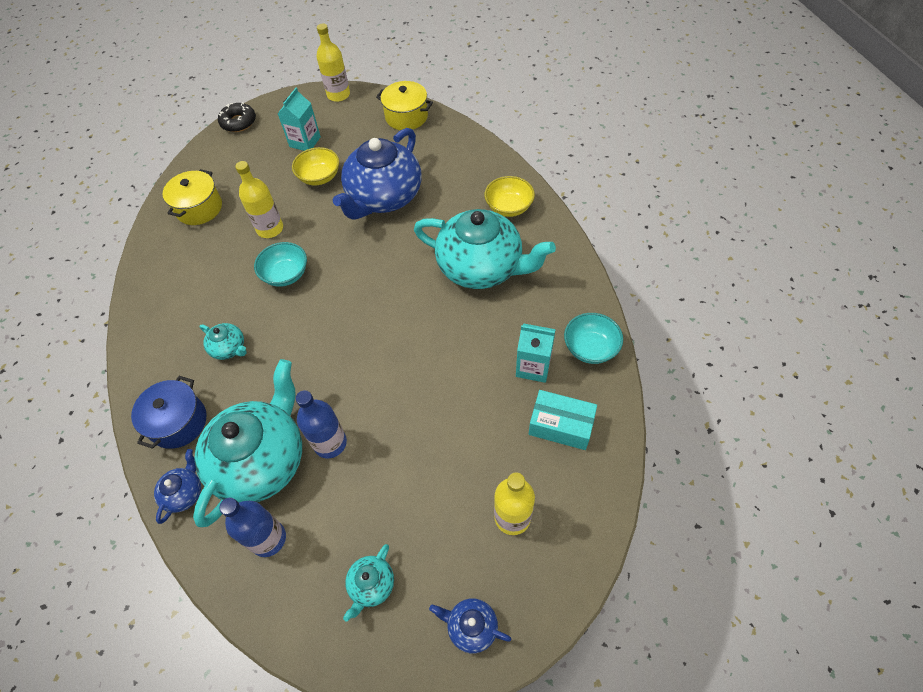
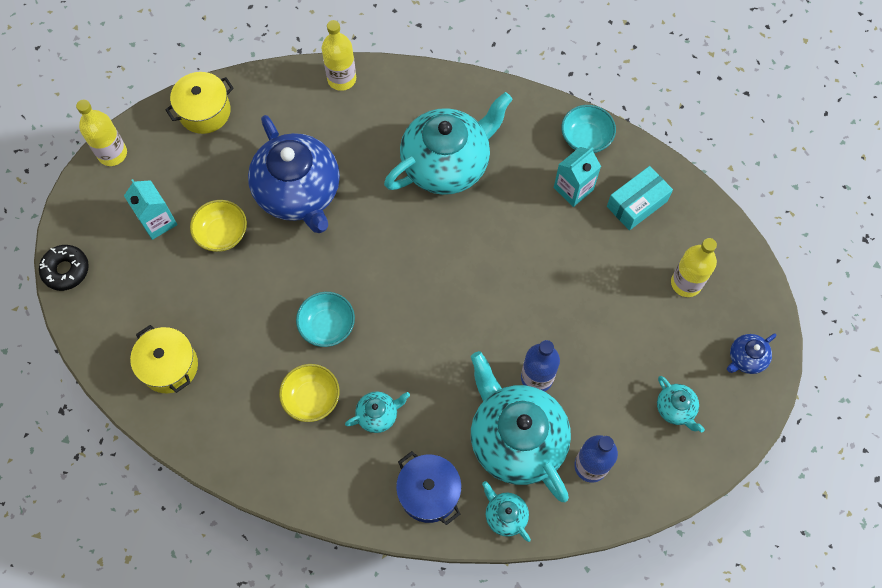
camera: 60 degrees left, 10 degrees up
(184, 493) = (505, 515): blue teapot -> turquoise teapot
(270, 229) = (256, 312): yellow bottle -> yellow bottle (341, 79)
(509, 207) = (397, 100): yellow bowl -> yellow bowl (311, 398)

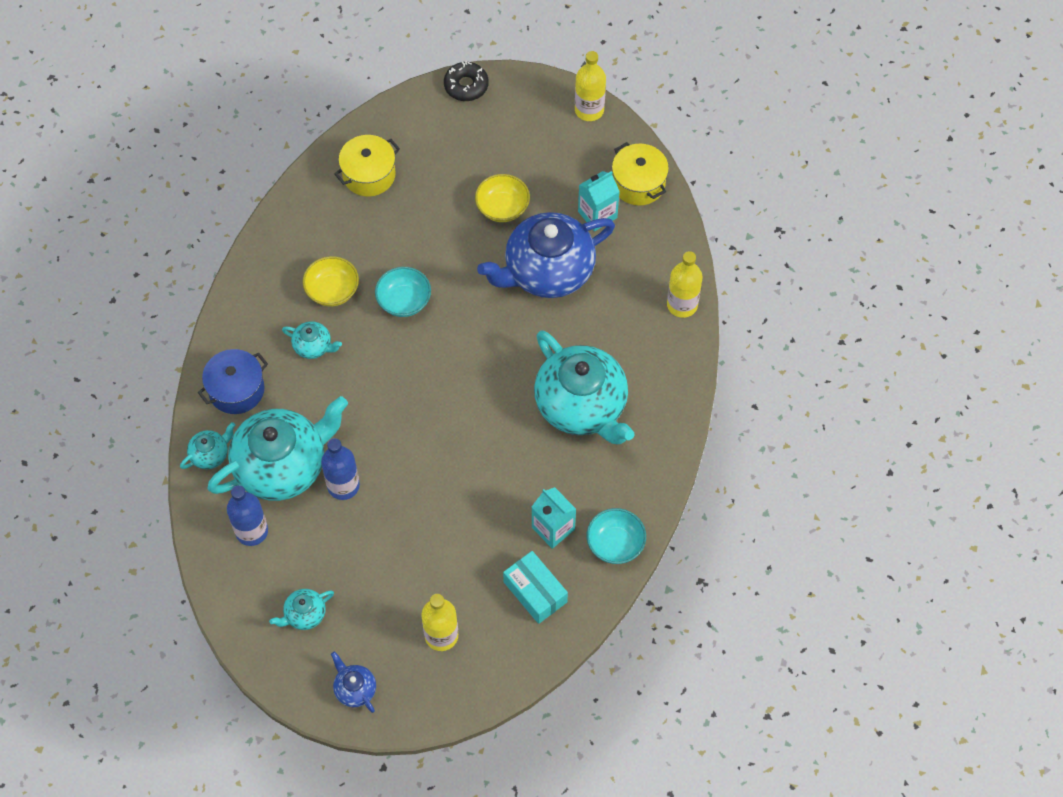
camera: 90 degrees right, 5 degrees down
(158, 221) = (516, 153): turquoise carton -> turquoise carton (597, 214)
(378, 414) = (313, 346): turquoise teapot -> turquoise teapot turned 45 degrees counterclockwise

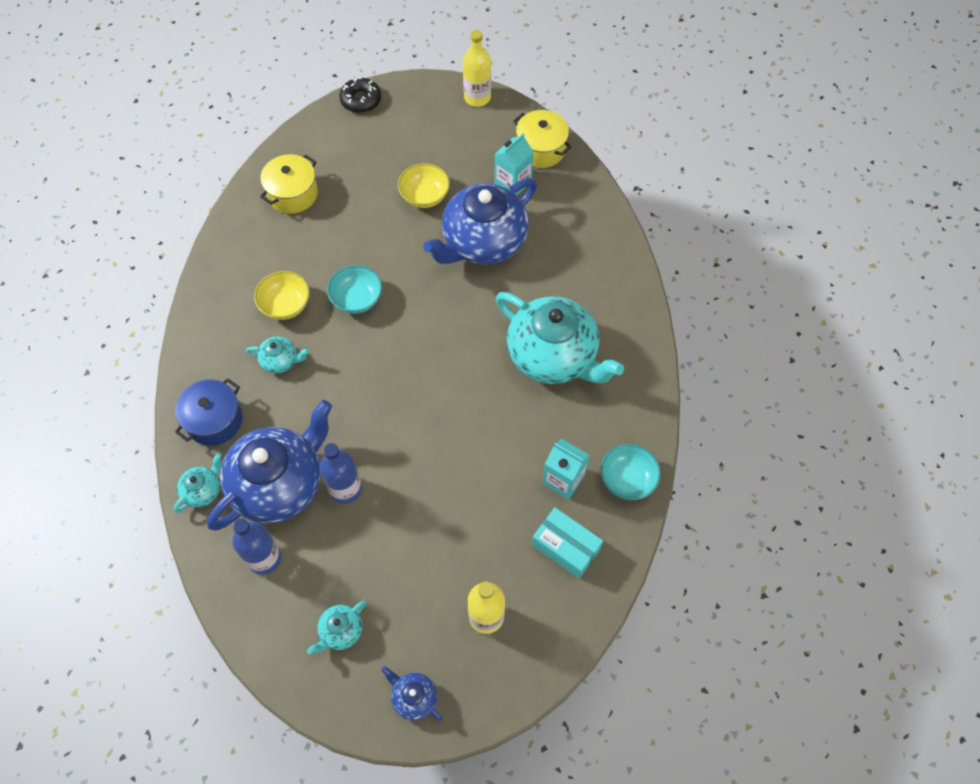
camera: 15 degrees left, 0 degrees up
(282, 465) = (279, 483): turquoise teapot -> blue teapot
(682, 305) = (615, 244): yellow bottle -> none

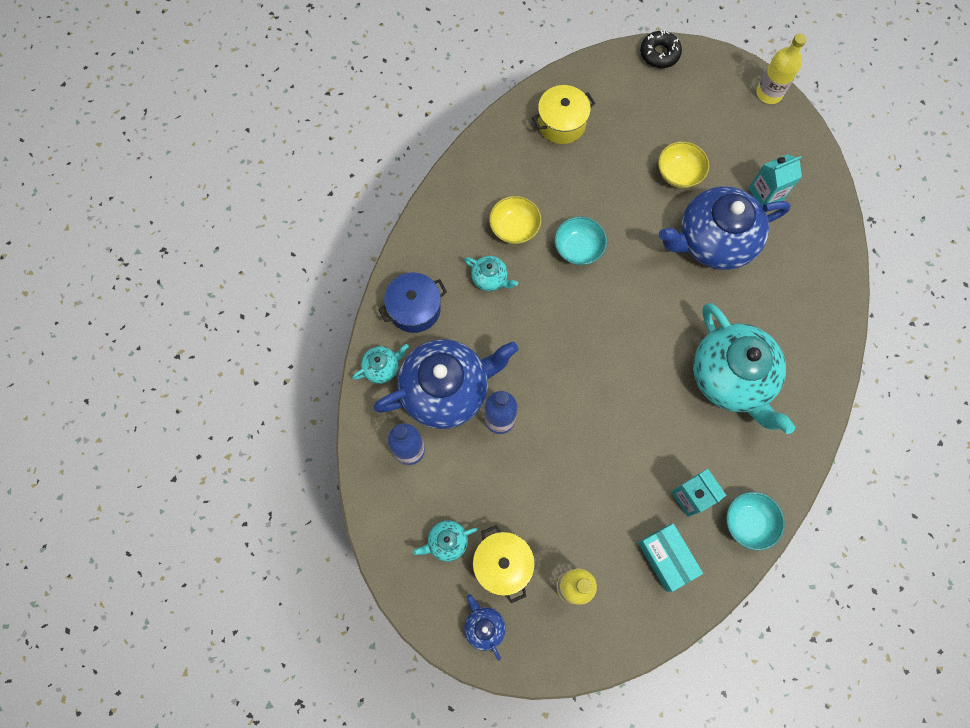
camera: 25 degrees right, 10 degrees up
(541, 149) = (807, 170): yellow pot -> yellow pot (502, 564)

